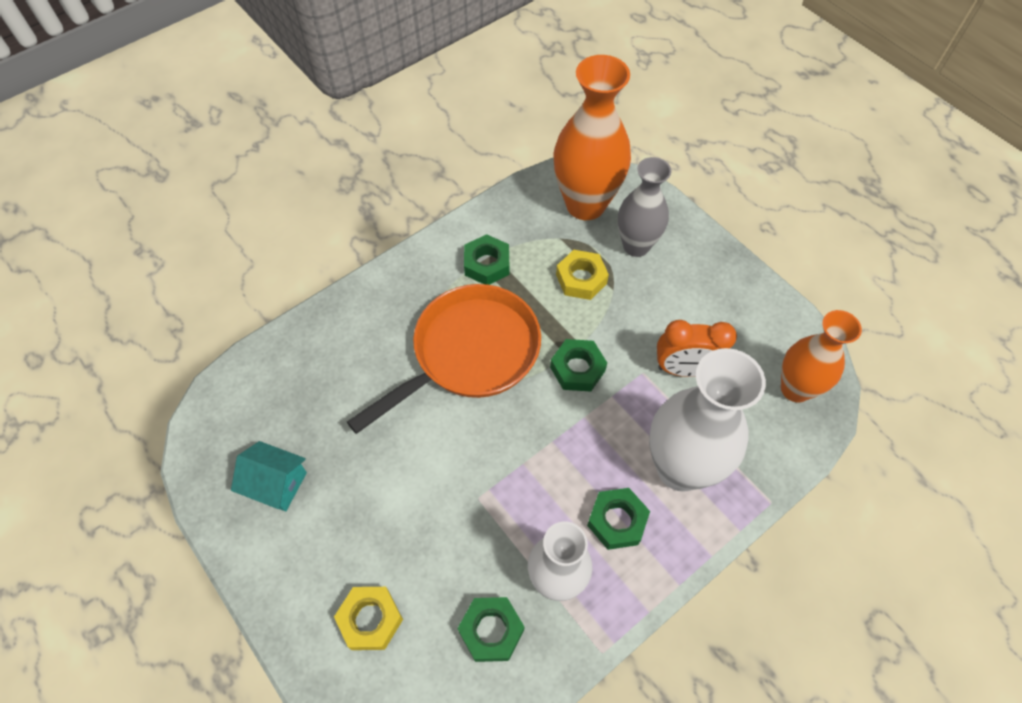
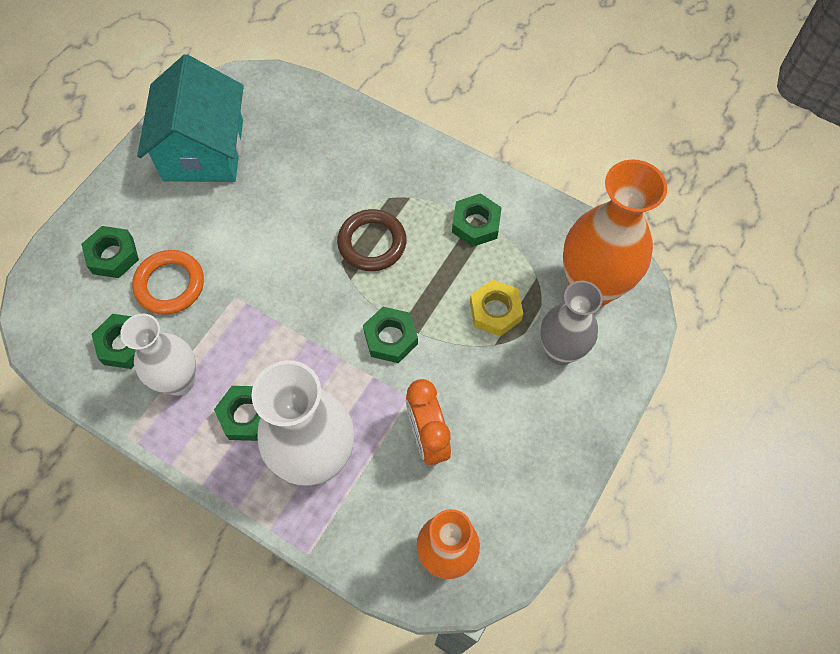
camera: 70 degrees right, 5 degrees up
(276, 484) = (203, 150): turquoise house -> turquoise house, size x1.97
(370, 620) = (113, 256): yellow nut -> green nut
(436, 562) = (170, 285): none -> orange ring
(469, 354) = (372, 243): orange pan -> brown ring

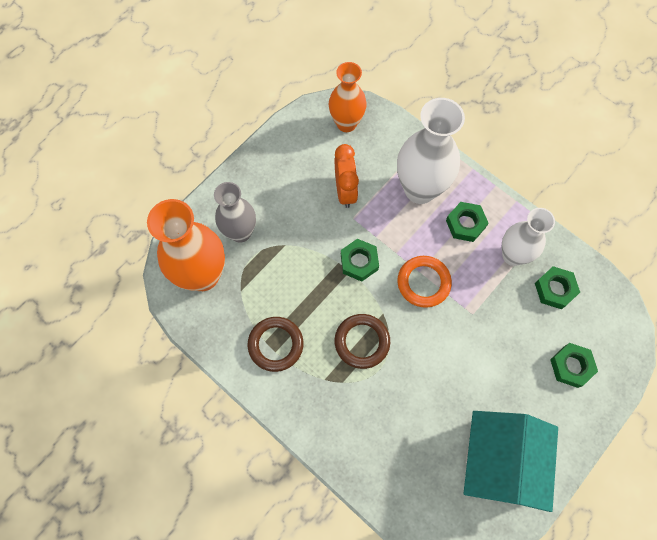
camera: 170 degrees left, 5 degrees up
(170, 285) = (523, 332): orange ring -> orange ring (423, 283)
(476, 224) = (275, 345): green nut -> brown ring
(495, 311) = (278, 269): yellow nut -> none

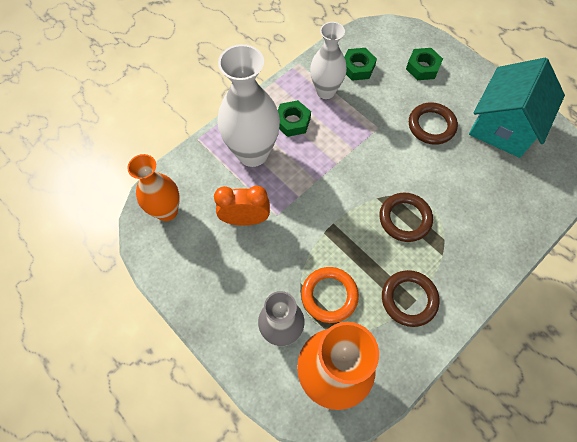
camera: 85 degrees left, 5 degrees down
(359, 262) = (324, 214): green nut -> none
(423, 283) = (348, 161): orange ring -> orange ring (329, 295)
(485, 374) = (431, 126): none -> brown ring
(499, 462) = (503, 126): turquoise house -> turquoise house turned 75 degrees counterclockwise

